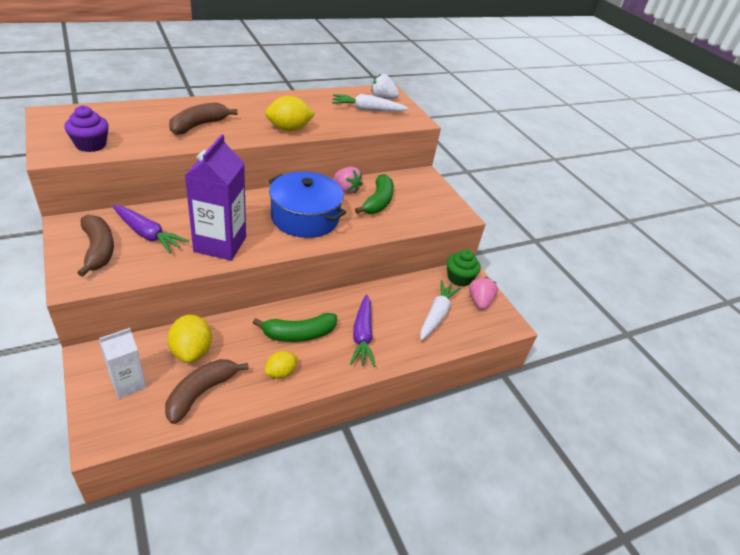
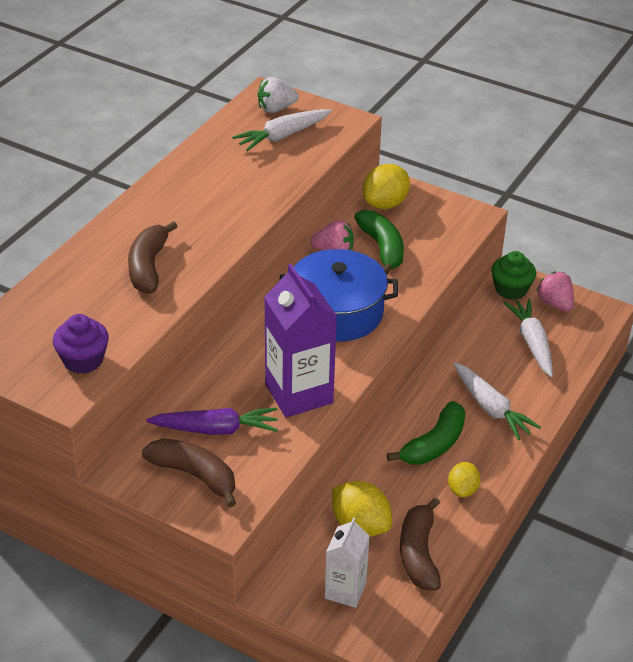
camera: 30 degrees left, 0 degrees up
(289, 129) = (242, 214): yellow lemon -> yellow lemon (385, 204)
(362, 336) = (491, 408): purple carrot -> white carrot

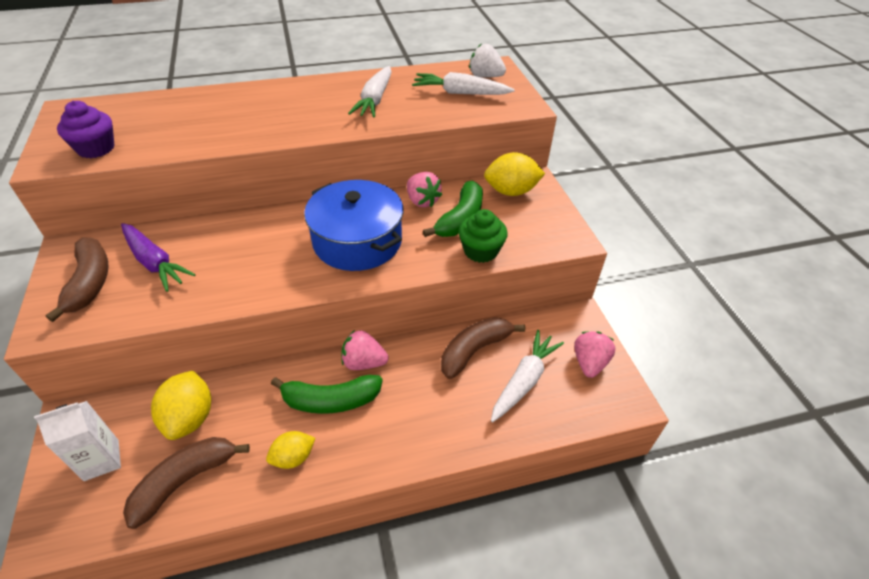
camera: 45 degrees right, 5 degrees up
(148, 267) = (235, 120): brown banana -> brown banana (474, 350)
(299, 394) = (238, 278): purple carton -> none
(419, 408) = (364, 362): none -> pink strawberry
(491, 408) = (414, 408): white carrot -> white carrot (375, 100)
(511, 289) = (566, 325): green cupcake -> green cupcake (480, 251)

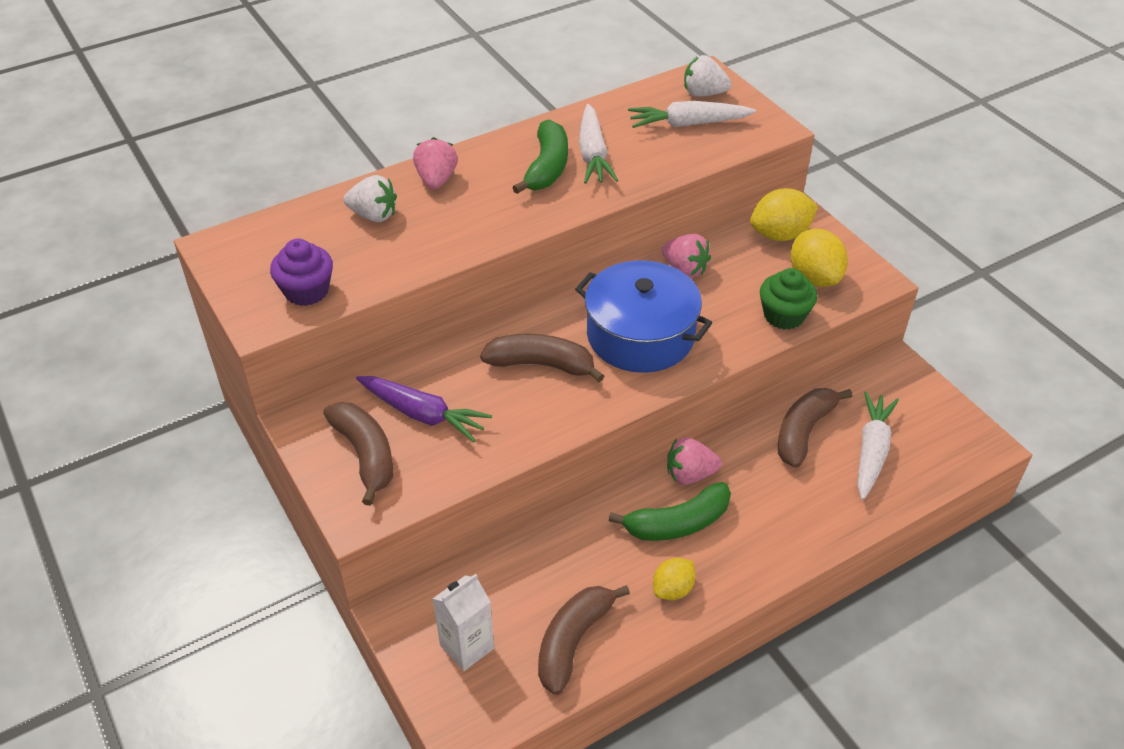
camera: 15 degrees left, 0 degrees up
(187, 110) = (373, 215): none -> white strawberry
(190, 418) = (534, 580): yellow lemon -> yellow lemon (814, 277)
(268, 246) = (541, 364): none -> brown banana
(460, 219) = (741, 282): green banana -> green banana (547, 167)
(589, 363) = (930, 415): pink strawberry -> pink strawberry (436, 180)

